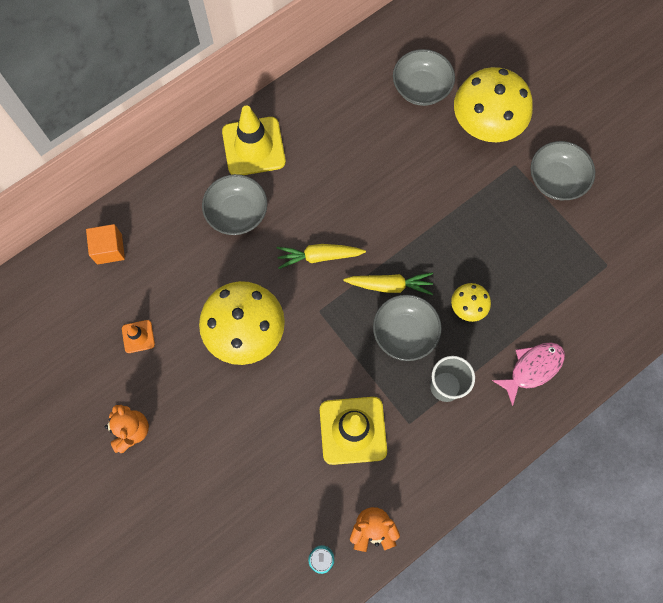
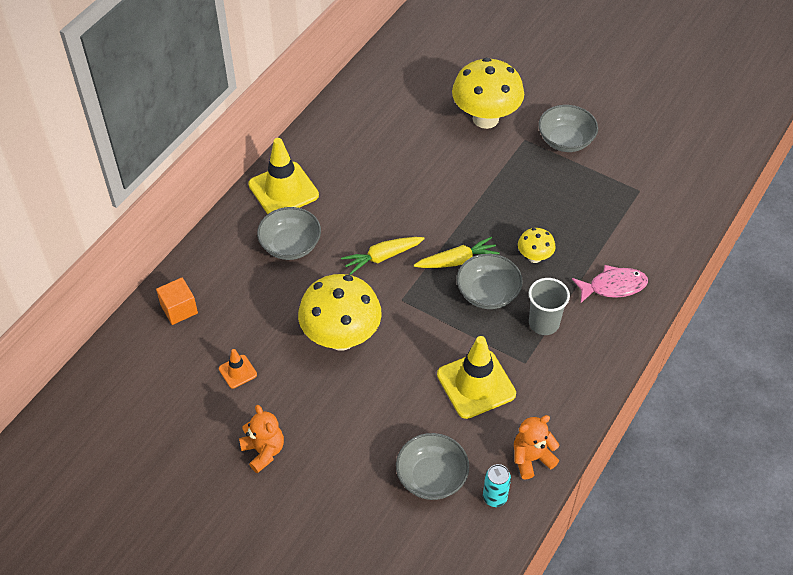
camera: 20 degrees left, 20 degrees down
(421, 88) = (416, 105): grey bowl -> grey bowl (431, 477)
(532, 368) = (613, 286): pink fish -> pink fish turned 45 degrees clockwise

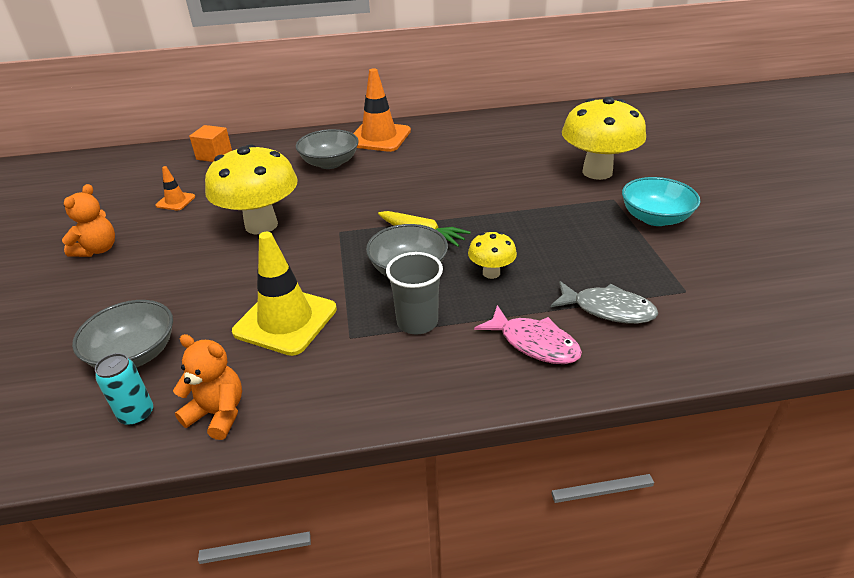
camera: 50 degrees right, 15 degrees down
(283, 190) = (379, 137): yellow traffic cone -> orange traffic cone
(382, 257) = (373, 201): yellow carrot -> none
(565, 140) = (655, 218): grey bowl -> turquoise bowl
(620, 234) = (608, 309): none -> grey fish

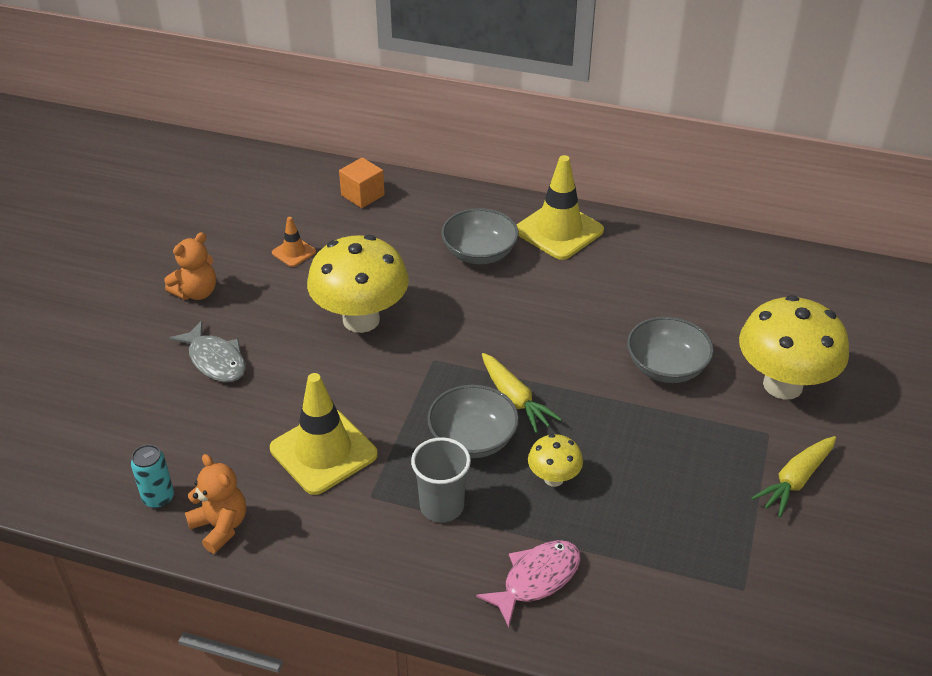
camera: 25 degrees right, 5 degrees up
(134, 354) = (181, 434): grey bowl -> grey bowl (666, 367)
(379, 137) = (559, 231): orange traffic cone -> yellow traffic cone
(534, 343) = (536, 579): pink fish -> pink fish turned 105 degrees counterclockwise
(608, 309) = (640, 574): grey fish -> grey fish (215, 360)
(655, 218) = (795, 480): turquoise bowl -> yellow carrot

